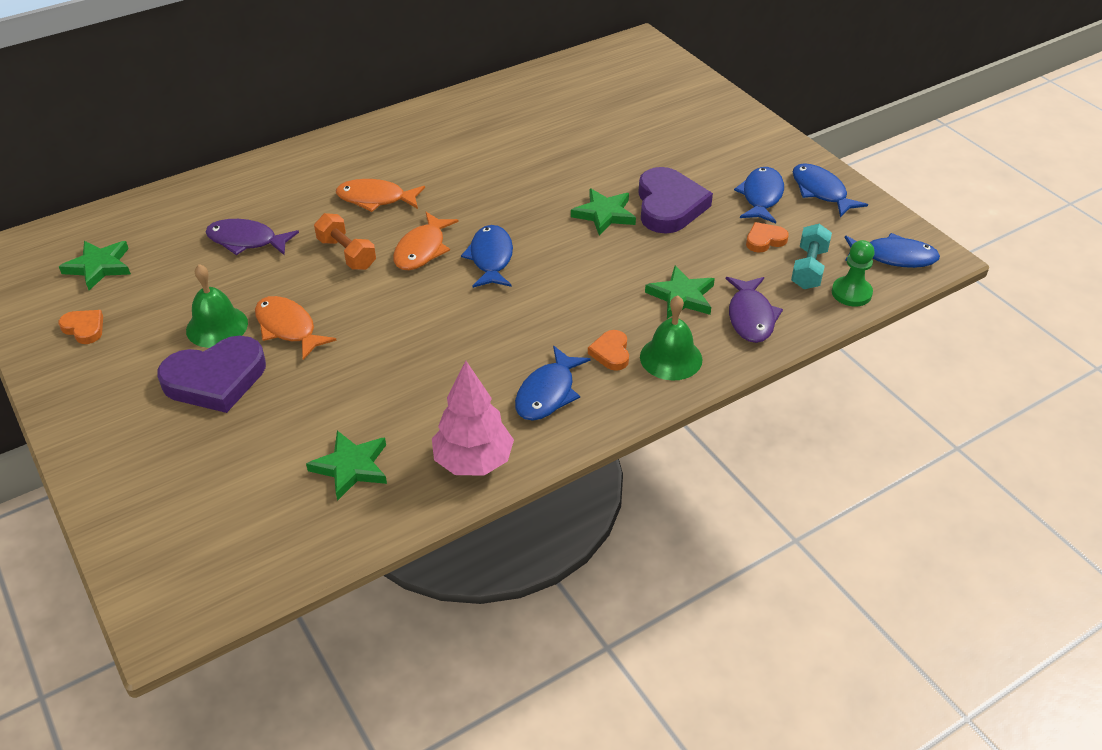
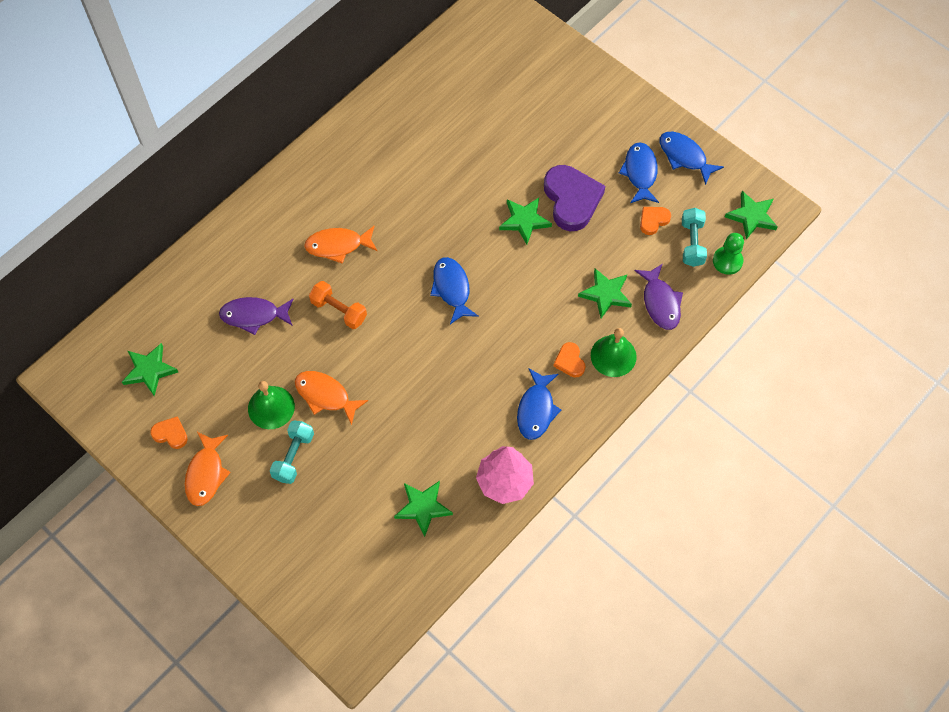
camera: 15 degrees left, 20 degrees up
(216, 379) = (293, 456): purple heart -> turquoise dumbbell
(422, 250) = (396, 292): orange fish -> orange fish (206, 474)
(894, 257) = (752, 216): blue fish -> green star

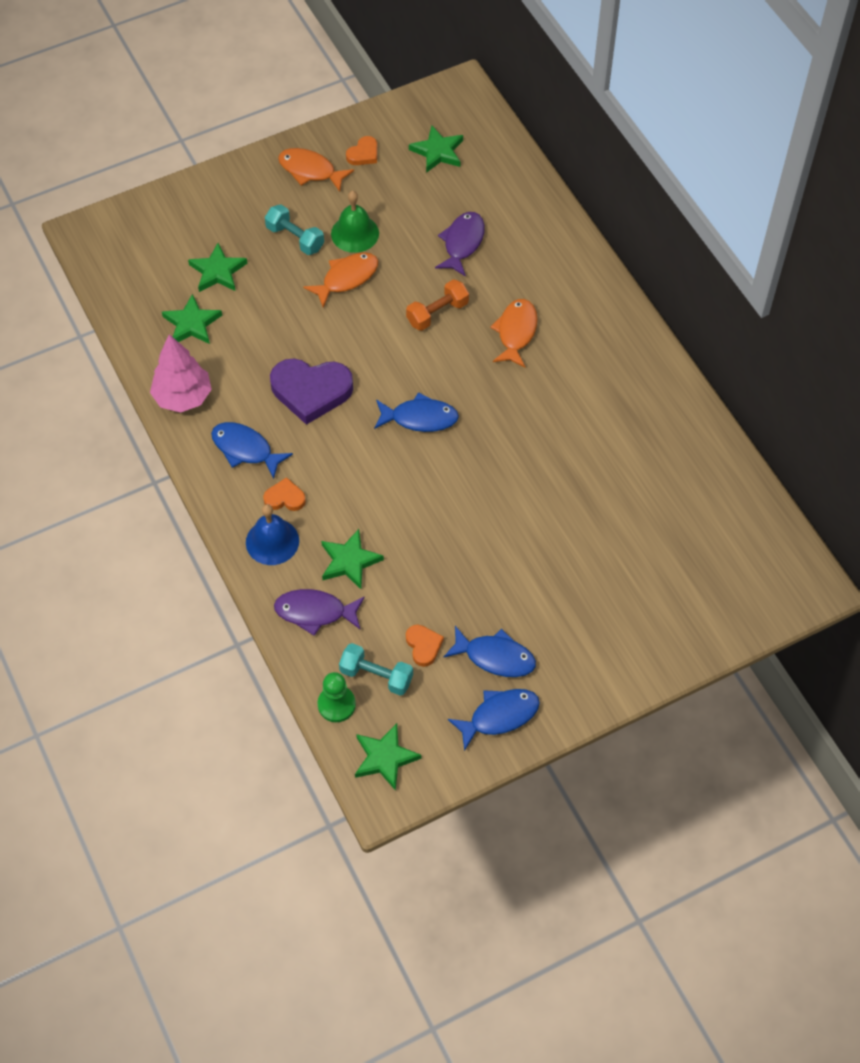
camera: 110 degrees right, 5 degrees down
(524, 221) = (477, 513): green star -> green star (218, 271)
(571, 200) = (486, 570): purple heart -> purple heart (311, 391)
(613, 356) = (272, 541): green bell -> blue bell

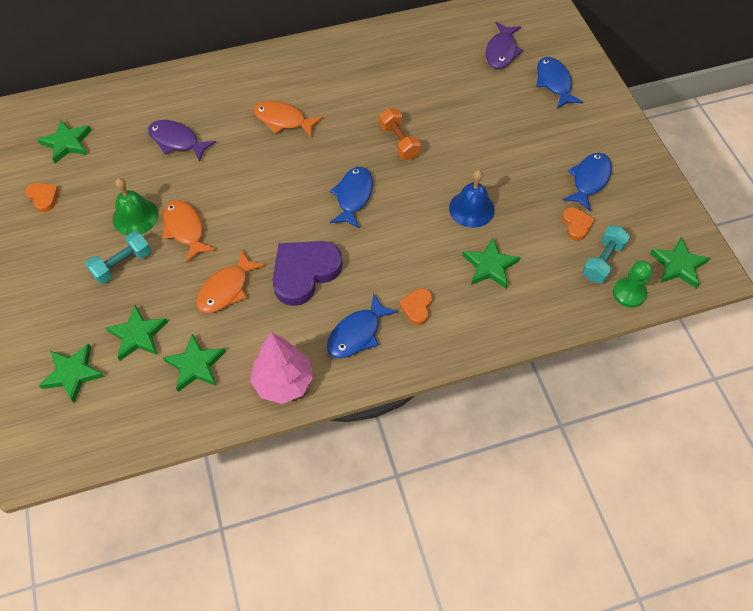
camera: 80 degrees left, 0 degrees up
(171, 234) = (73, 373): none -> green star
(272, 541) = (461, 323): blue bell -> blue bell (471, 209)
(310, 171) = (44, 242): orange fish -> orange fish (226, 289)
(311, 391) = (304, 273): purple heart -> purple heart turned 150 degrees counterclockwise
(315, 612) = (538, 298): purple fish -> purple fish (501, 51)
(423, 646) = (576, 225): orange heart -> orange heart turned 90 degrees clockwise
(437, 313) = (246, 169): orange dumbbell -> orange dumbbell (399, 142)
(499, 716) = (641, 185): blue fish -> blue fish (554, 83)

